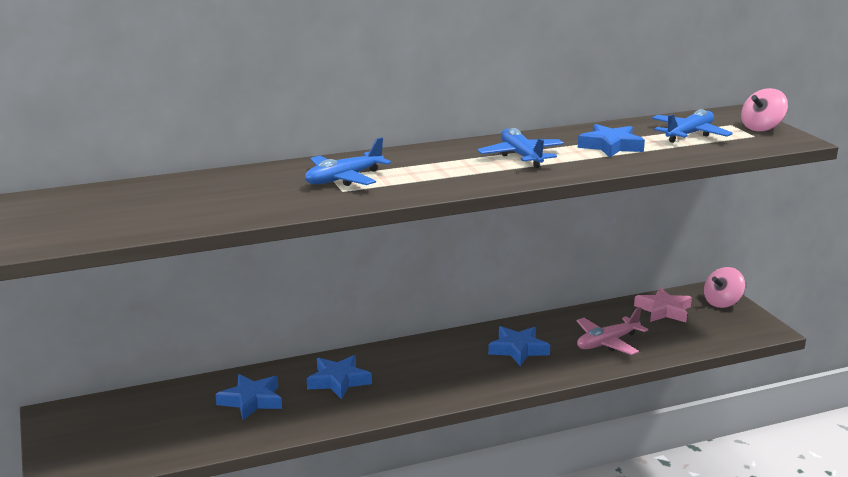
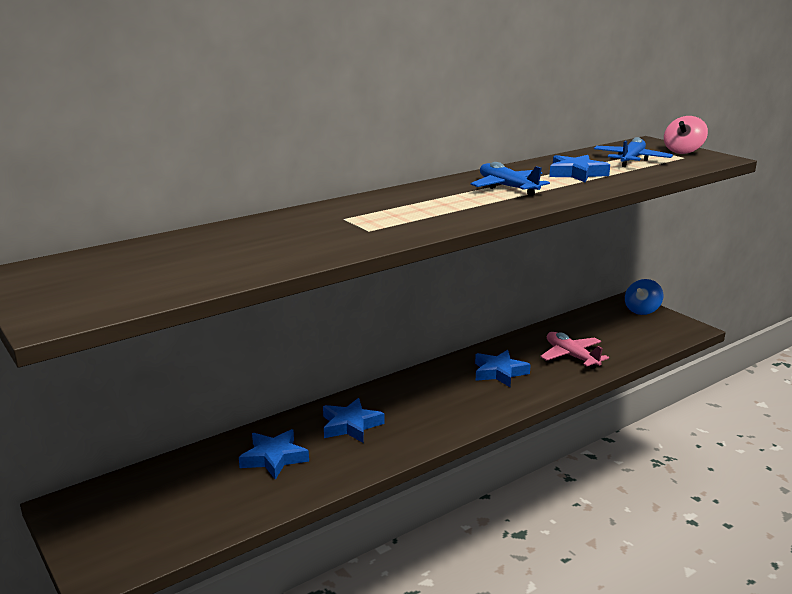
camera: 15 degrees left, 0 degrees up
(344, 179) = (360, 220): blue plane -> none
(607, 342) = (571, 356): pink plane -> pink plane turned 105 degrees clockwise
(663, 310) = (599, 322): pink star -> none
(722, 302) = (642, 310): pink spinning top -> blue spinning top

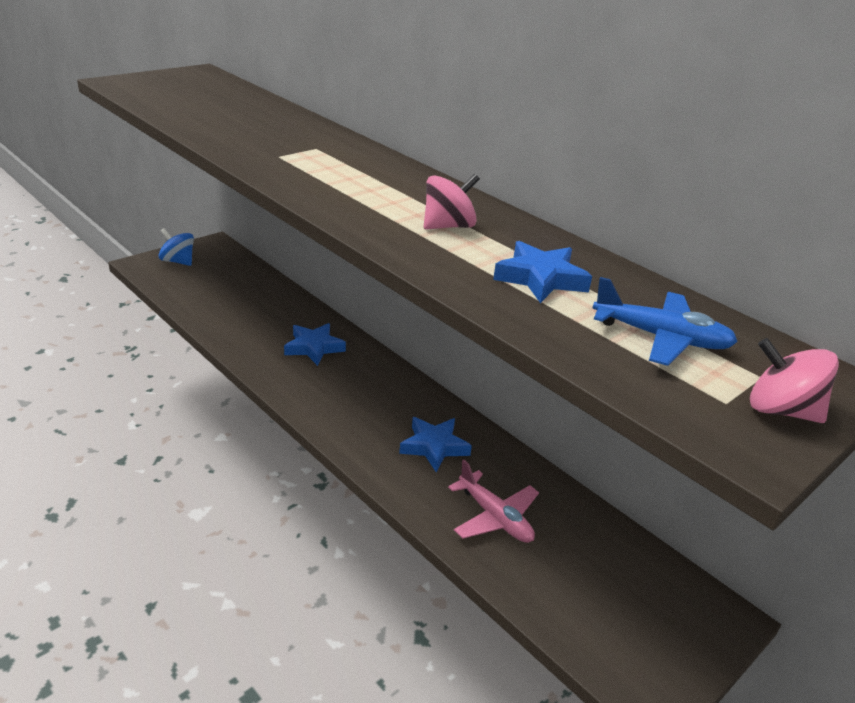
camera: 80 degrees right, 10 degrees up
(274, 458) = (263, 313): blue star -> none
(507, 187) = (448, 226): blue plane -> pink spinning top
(571, 356) = (494, 517): pink plane -> pink plane turned 90 degrees clockwise
(642, 310) = (697, 631): blue spinning top -> blue spinning top (178, 261)

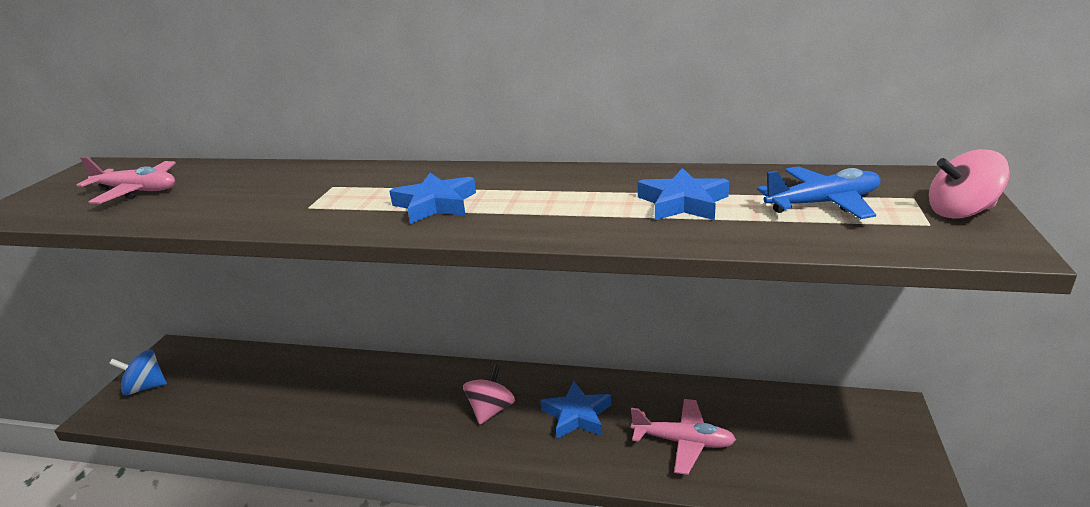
camera: 30 degrees left, 5 degrees down
(200, 99) = (137, 191): none -> pink plane
(314, 347) = (381, 392): blue star -> blue star (435, 204)
(448, 226) = (552, 197): pink spinning top -> pink spinning top (491, 410)

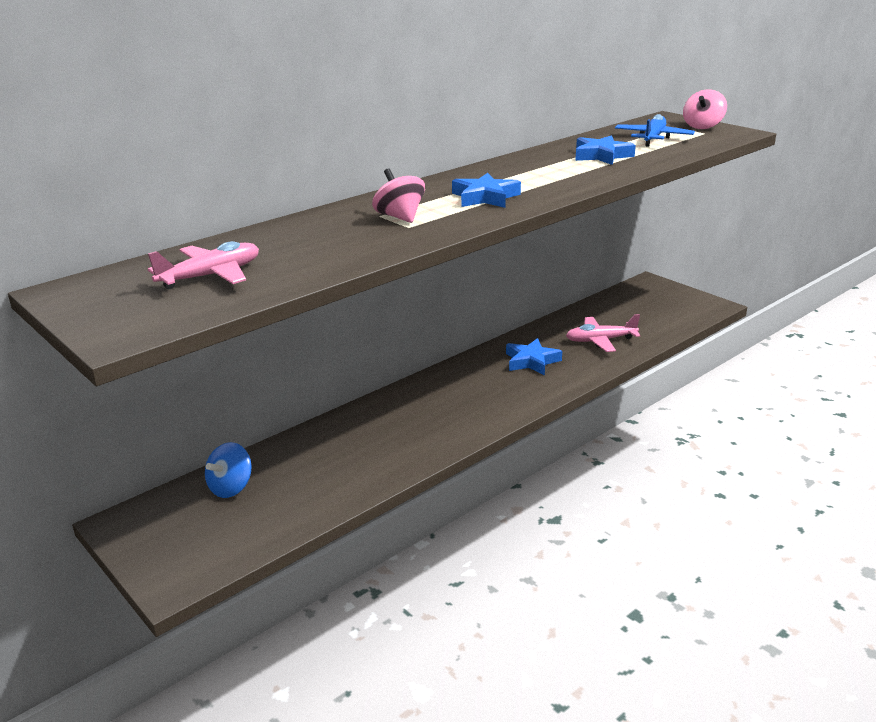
camera: 55 degrees left, 0 degrees up
(145, 387) = (171, 549): blue spinning top -> blue spinning top (231, 487)
(491, 410) = (482, 387): pink spinning top -> pink spinning top (400, 217)
(683, 442) = (600, 340): pink plane -> pink plane turned 150 degrees counterclockwise

